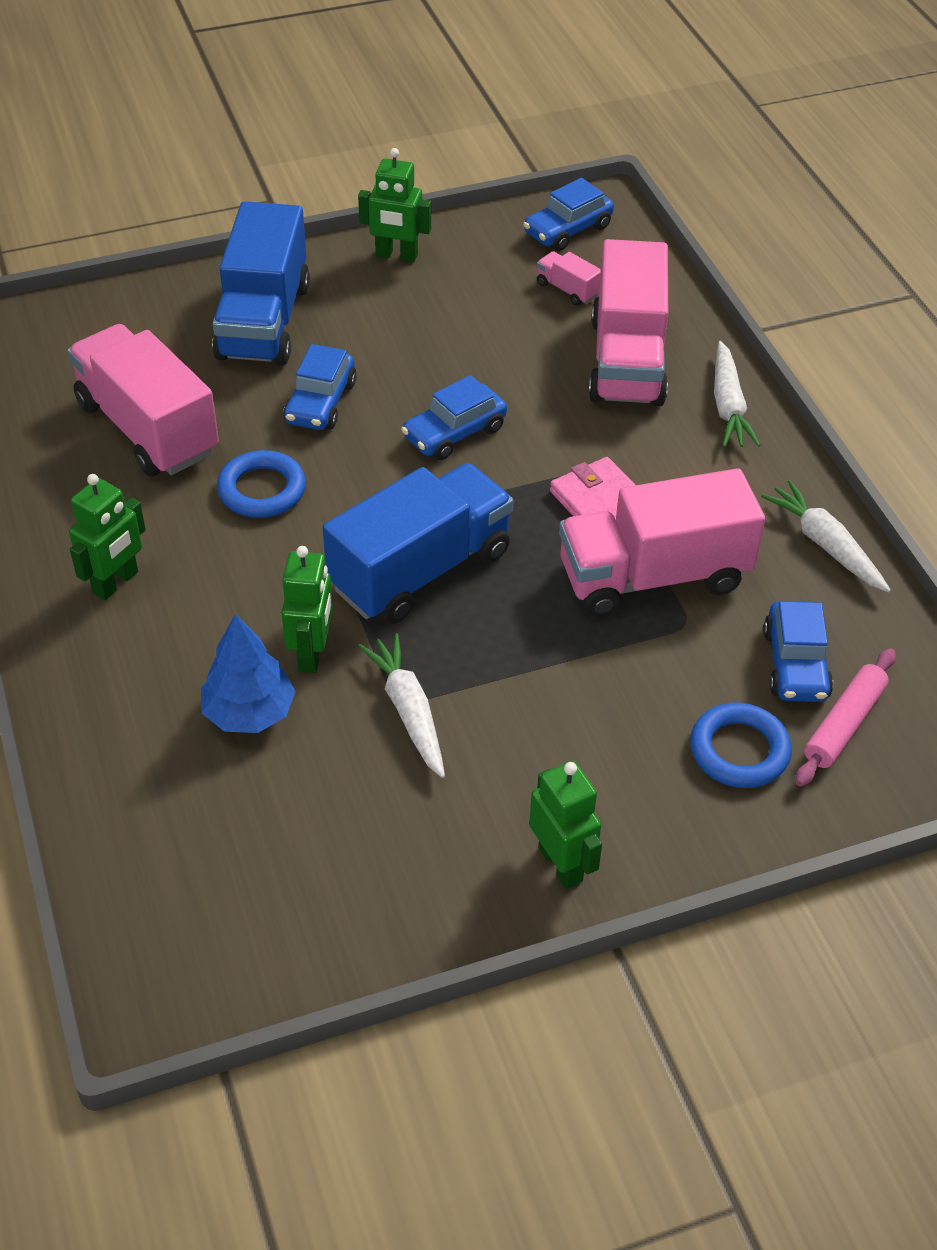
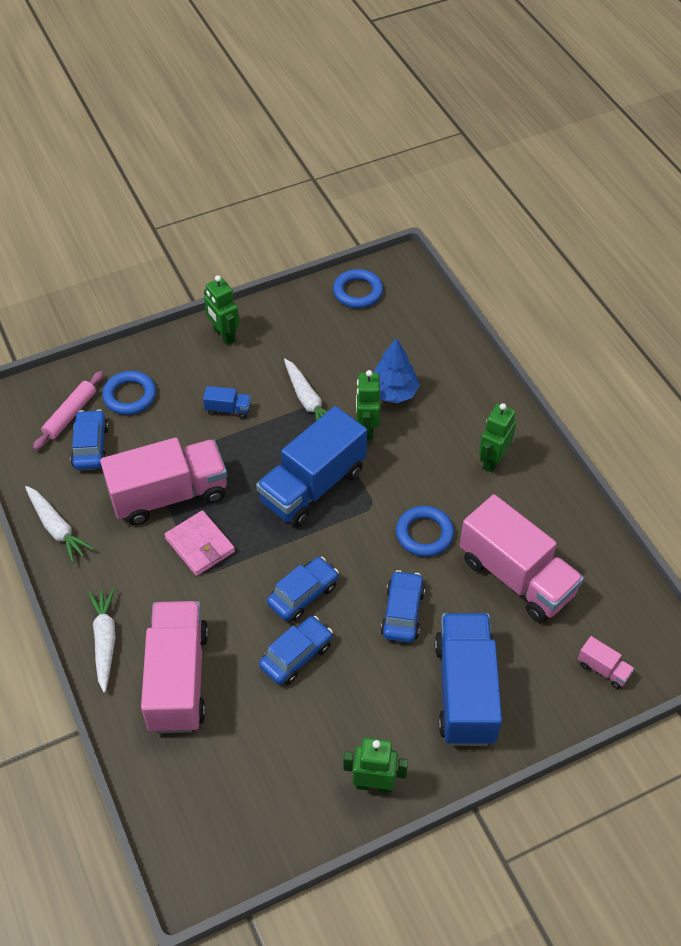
camera: 175 degrees right, 5 degrees up
(265, 945) = (358, 292): none -> blue ring
(555, 708) = (228, 409): none -> blue truck
(567, 230) = (225, 839): blue car -> blue car (296, 655)
(567, 289) = (225, 757): pink truck -> pink truck (603, 669)

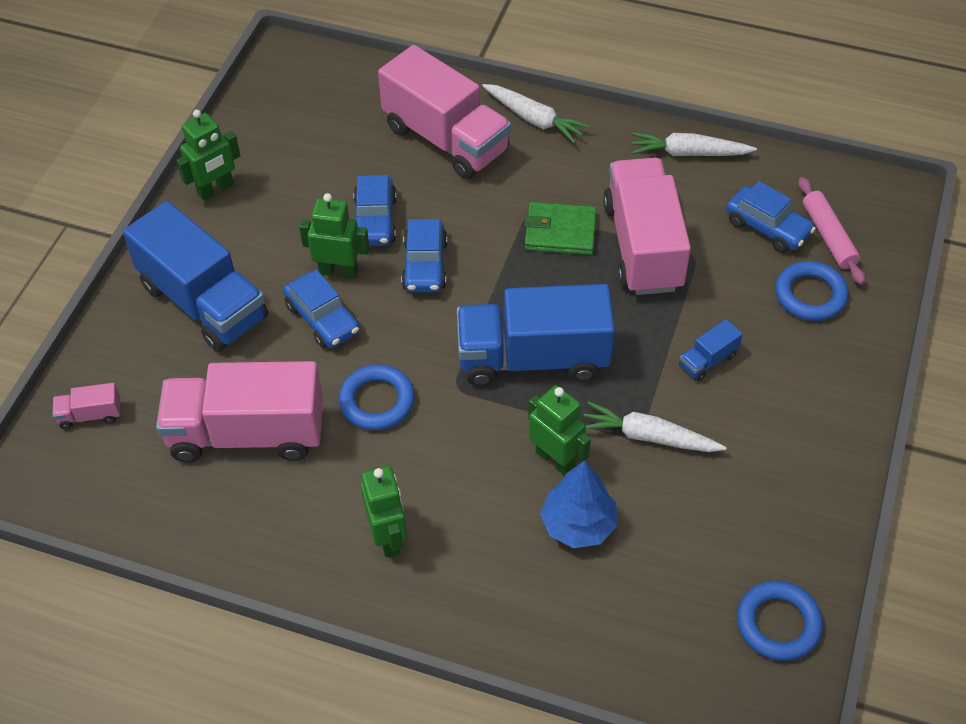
camera: 135 degrees right, 0 degrees up
(169, 495) = (643, 246): pink truck -> pink truck turned 150 degrees clockwise
(200, 545) = (560, 232): pink wallet -> green wallet
(224, 335) = (828, 432): green robot -> green robot (339, 271)
(313, 486) = (533, 358): blue truck -> blue truck turned 90 degrees counterclockwise

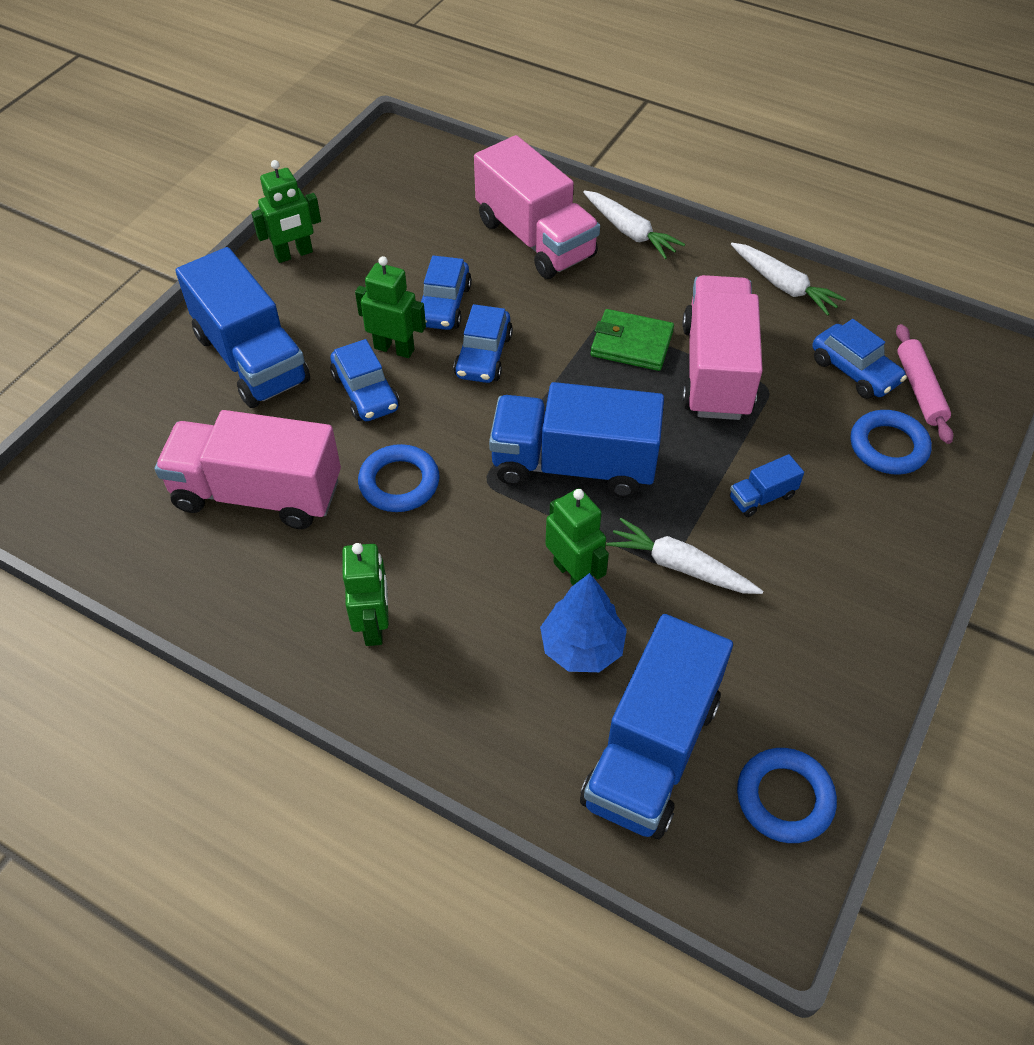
camera: 10 degrees right, 0 degrees up
(90, 415) = (107, 450): pink truck -> none
(658, 604) = (651, 751): none -> blue truck
(688, 153) = (783, 286): white carrot -> white carrot turned 150 degrees counterclockwise

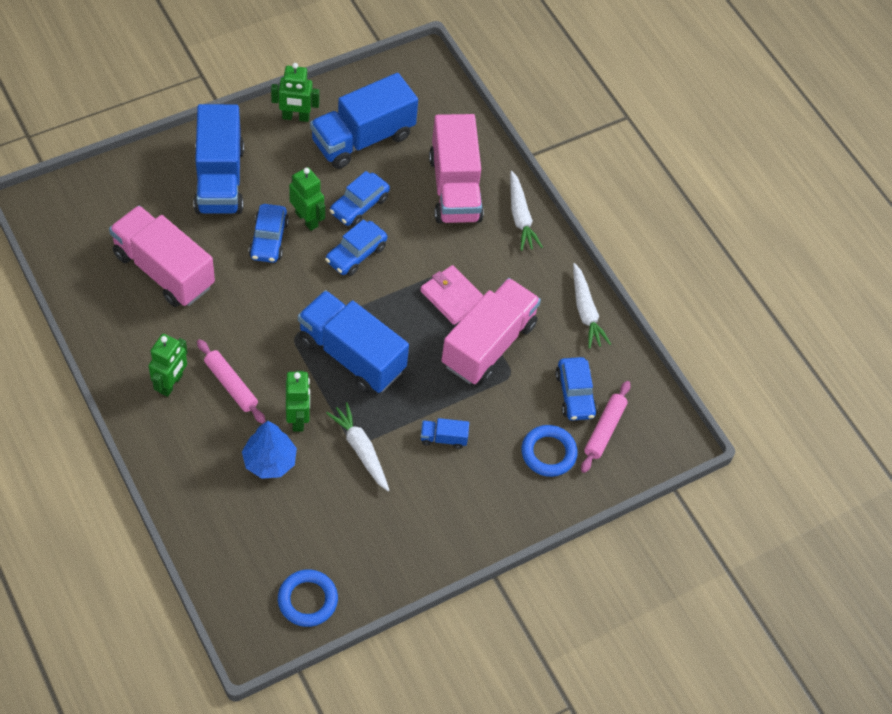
camera: 25 degrees right, 5 degrees up
(399, 483) = (245, 308): blue ring -> none
(454, 582) = (231, 385): none -> pink rolling pin
(631, 343) = (452, 297): green wallet -> pink wallet
(651, 751) = (260, 535): blue truck -> blue truck (363, 138)

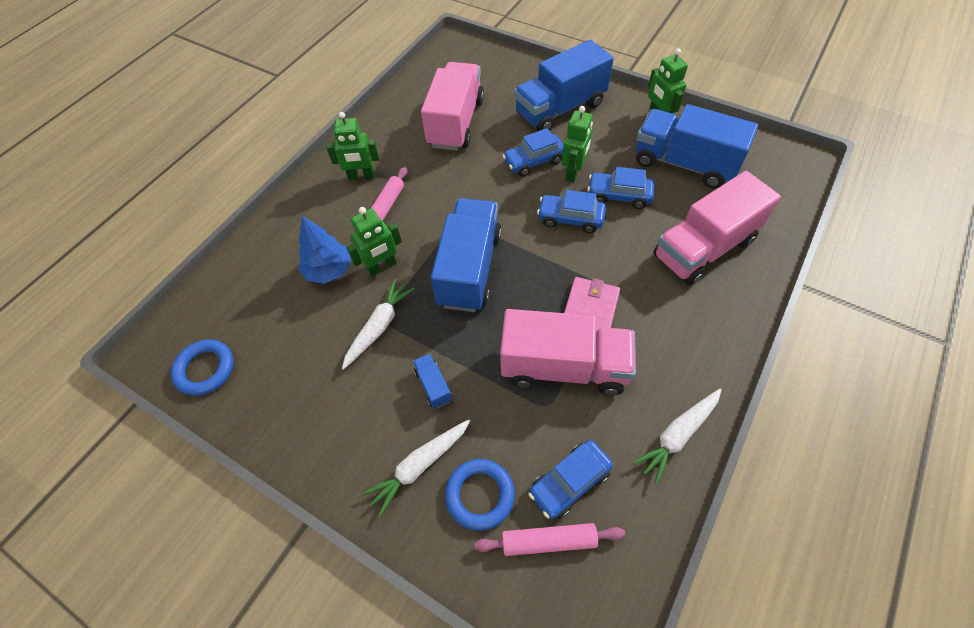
camera: 70 degrees right, 0 degrees up
(520, 217) = (727, 315): white carrot -> white carrot (419, 466)

